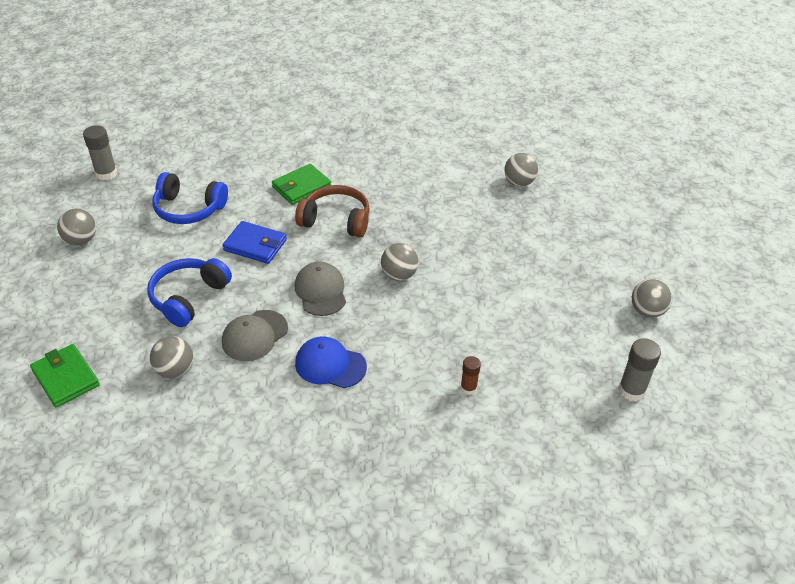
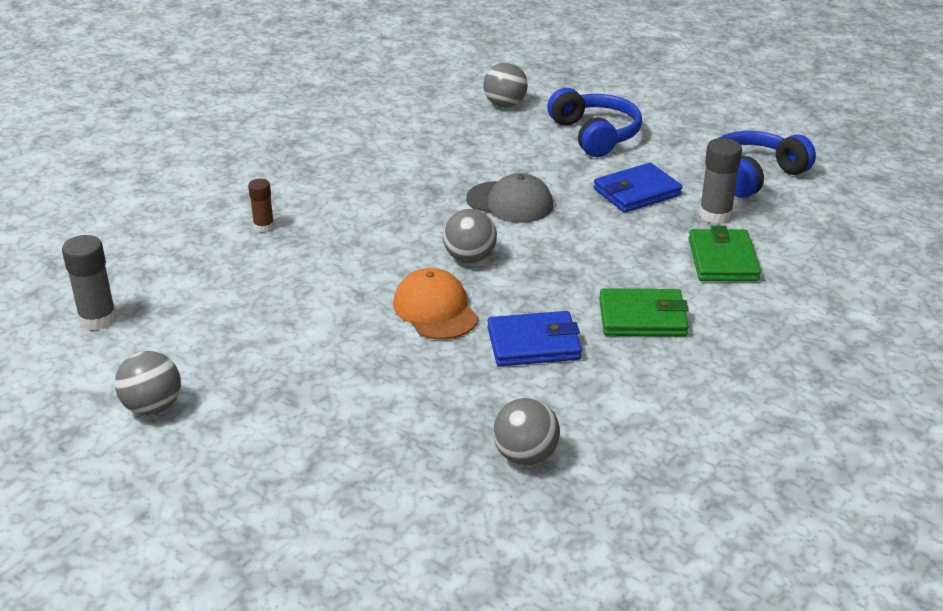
camera: 130 degrees right, 10 degrees down
(65, 378) = (560, 64): green wallet -> green wallet (642, 317)
(81, 240) = (758, 109): grey ball -> none
(106, 174) = (883, 148): grey glue stick -> grey glue stick (715, 215)
(254, 335) = (496, 149): grey cap -> none
(330, 365) = (403, 171): blue cap -> none
(336, 220) = (622, 258): brown headphones -> none
(445, 215) = (533, 344): none -> blue wallet
(459, 261) = (435, 310): none -> orange cap

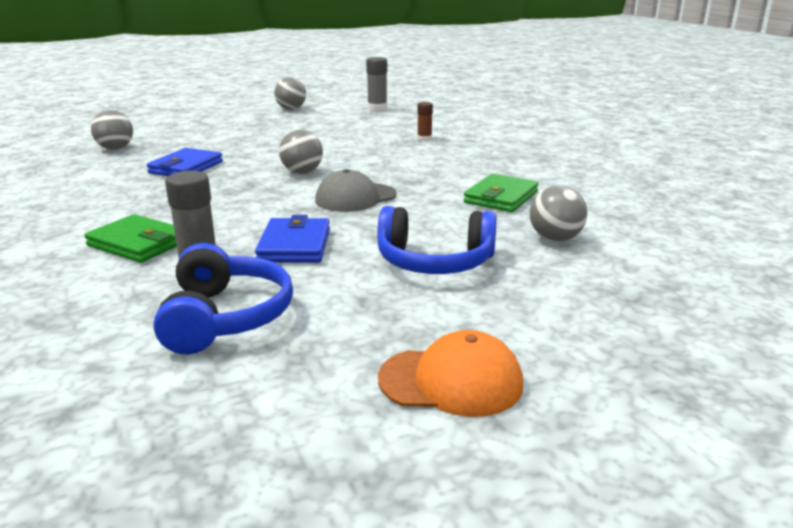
camera: 120 degrees right, 10 degrees down
(435, 310) = (264, 155): orange cap -> orange cap (451, 381)
(642, 317) = (143, 197): green wallet -> green wallet (501, 197)

